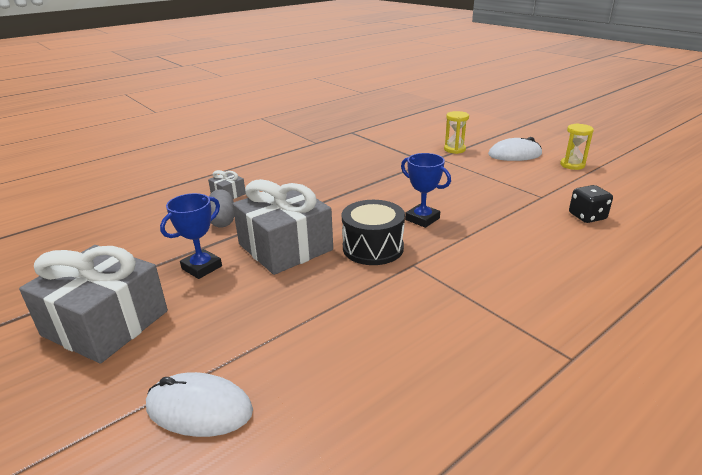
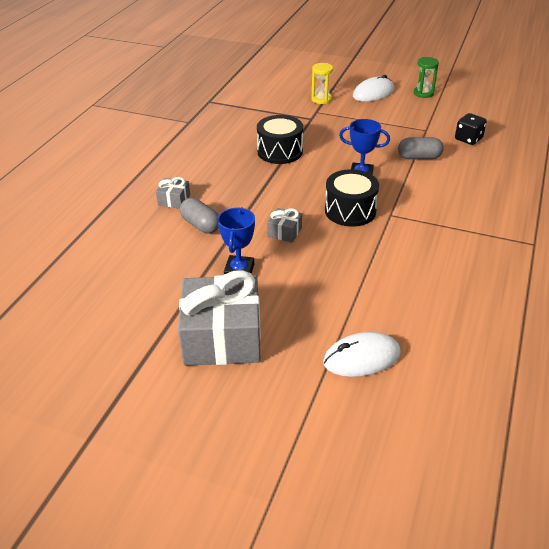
camera: 30 degrees left, 10 degrees up
(285, 247) = (284, 232): grey gift -> grey gift, size x0.44
(365, 180) = (280, 152): none -> black drum
(506, 219) = (419, 157): none -> grey capsule
(572, 165) = (423, 93): yellow hourglass -> green hourglass

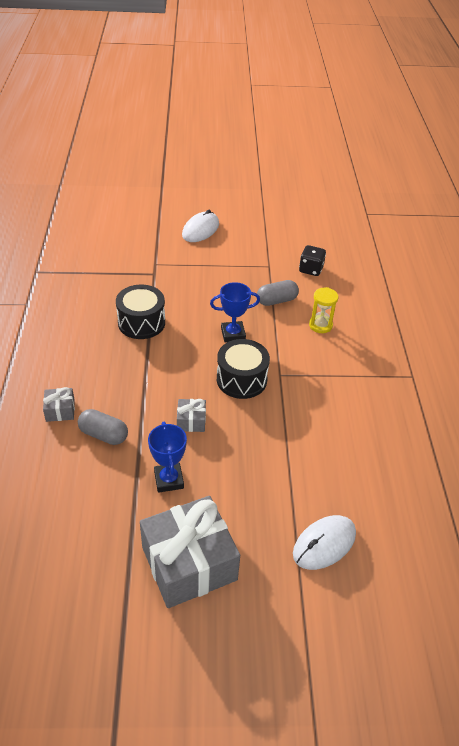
camera: 25 degrees left, 5 degrees up
(321, 99) = (153, 247): yellow hourglass -> yellow hourglass (320, 325)
(423, 93) = (248, 221): green hourglass -> none

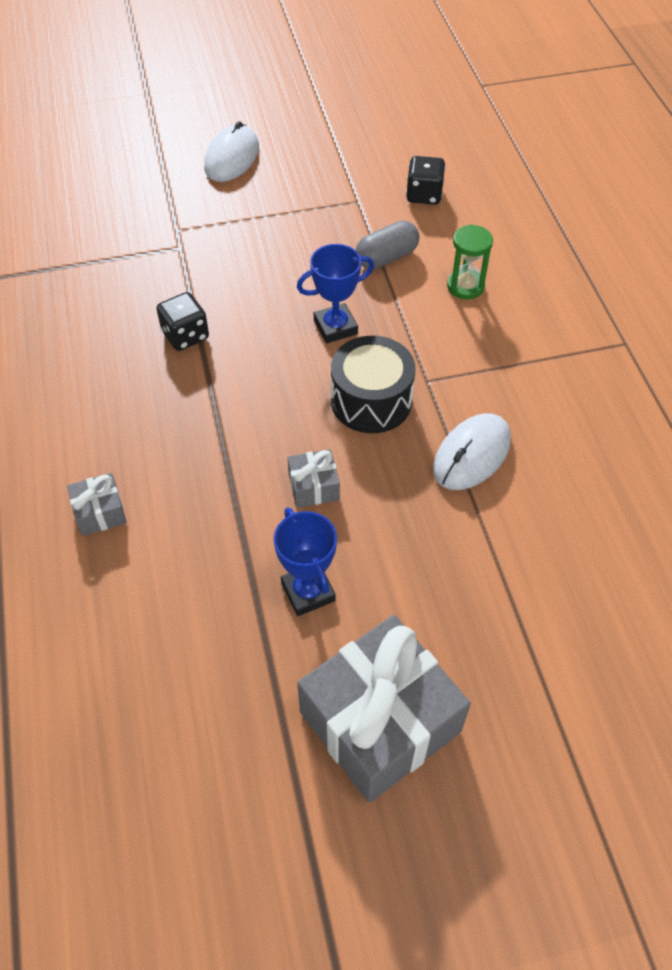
camera: 10 degrees left, 10 degrees up
(104, 435) = (183, 538): grey capsule -> none
(141, 323) = (185, 335): black drum -> black dice
(320, 325) = (465, 286): yellow hourglass -> green hourglass
(324, 544) = (572, 643): white mouse -> white mouse (472, 454)

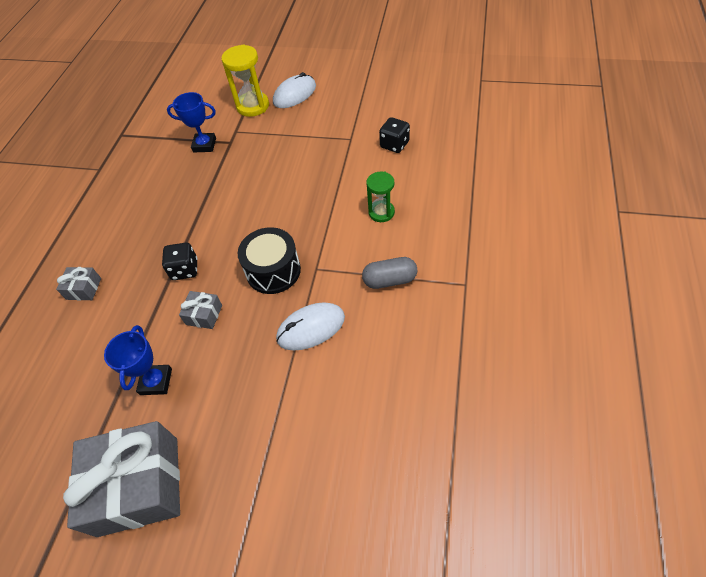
camera: 30 degrees right, 0 degrees up
(178, 188) = (253, 106): none -> yellow hourglass
(185, 335) = (197, 196): black dice -> black dice (185, 270)
(335, 327) = (284, 216): blue trophy -> blue trophy (204, 145)
(386, 257) = (344, 180): grey capsule -> grey capsule (389, 280)

